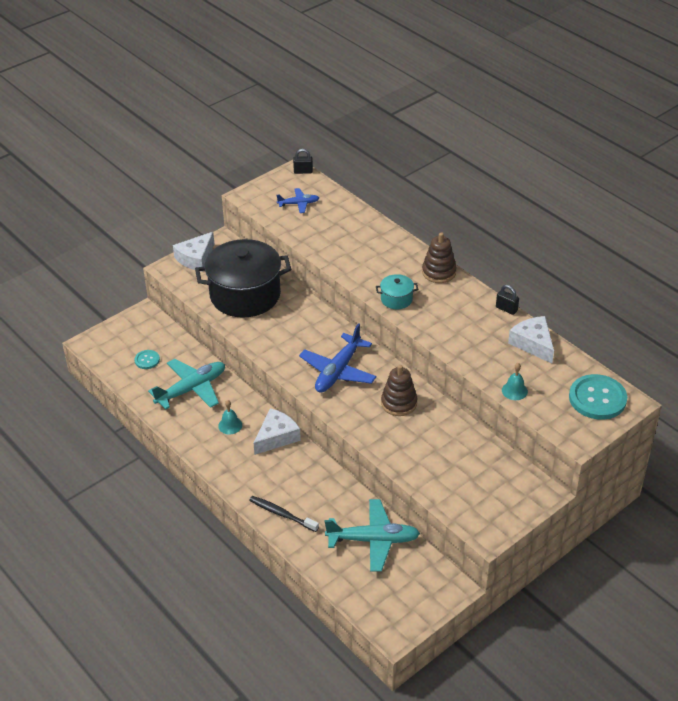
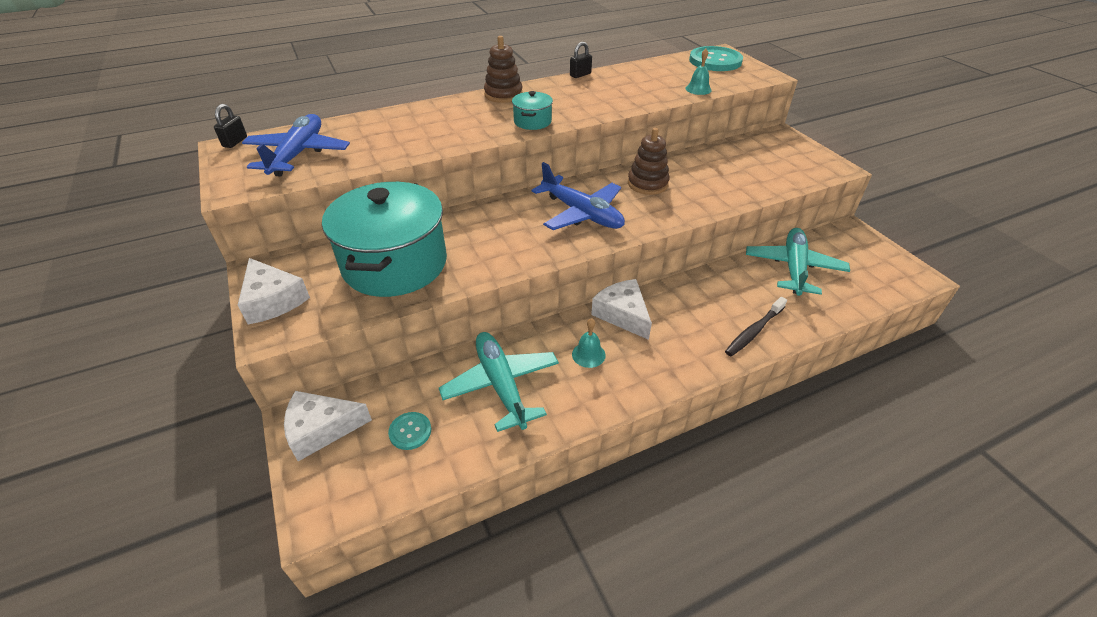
camera: 75 degrees left, 0 degrees up
(245, 295) = (395, 264): black pot -> turquoise pot
(299, 204) = (298, 154): blue plane -> blue plane, size x1.85
(533, 344) = (635, 72): white cheese -> white cheese (321, 429)

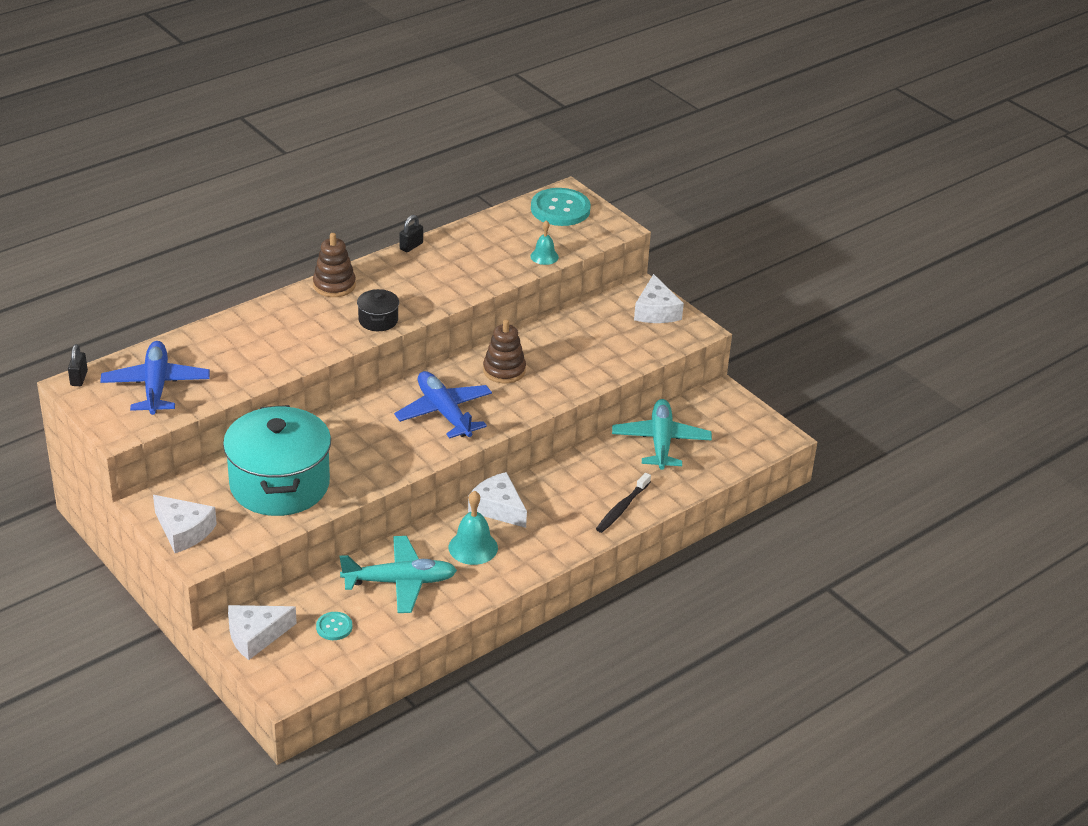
camera: 15 degrees left, 5 degrees down
(501, 384) = (400, 582): turquoise plane -> turquoise plane turned 120 degrees clockwise
(532, 121) = (378, 320): turquoise pot -> black pot
(582, 213) = (444, 412): blue plane -> blue plane turned 150 degrees counterclockwise
(588, 354) = (473, 547): turquoise bell -> turquoise bell, size x1.58
(795, 150) = (656, 311): none -> white cheese

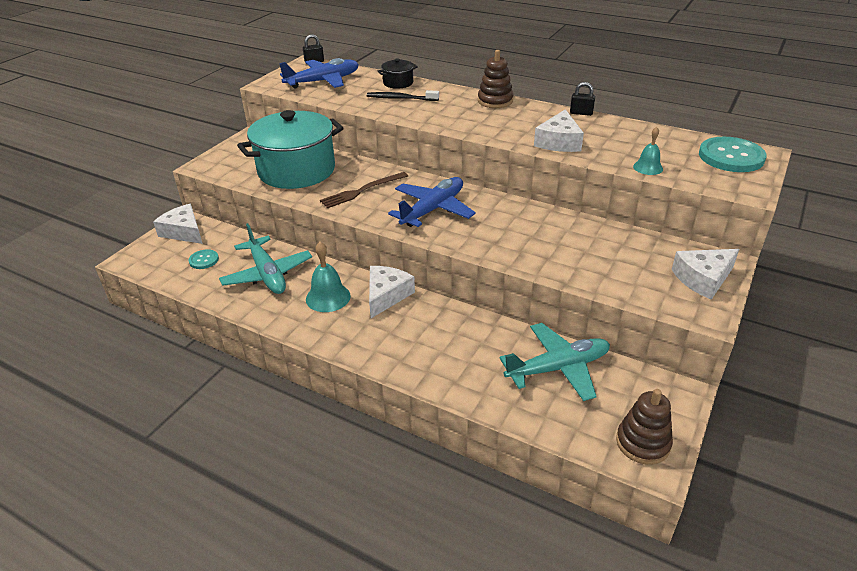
camera: 70 degrees right, 0 degrees up
(183, 531) = (229, 153): white cheese -> white cheese (559, 142)
(368, 448) = (362, 191): none -> brown fork
(378, 320) = (470, 126): black pot -> black pot (398, 83)
(504, 370) = (516, 221): brown stacking toy -> brown stacking toy (643, 443)
(622, 508) = (436, 370): black toothbrush -> black toothbrush (400, 98)

